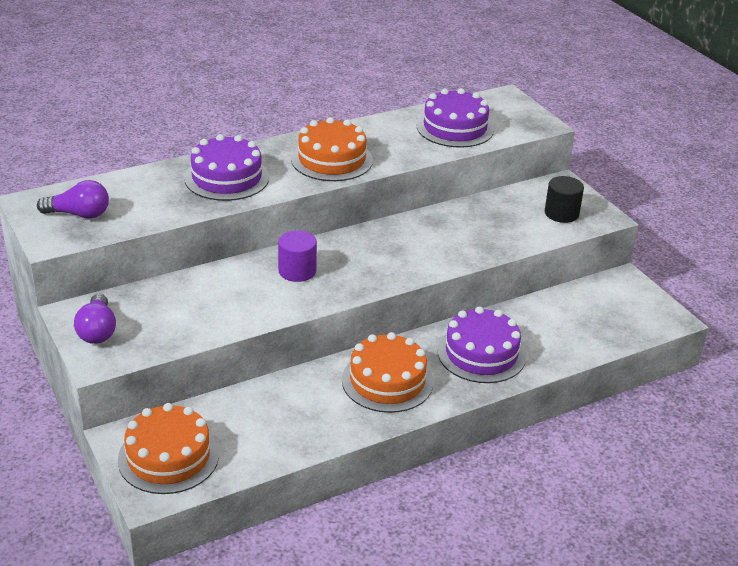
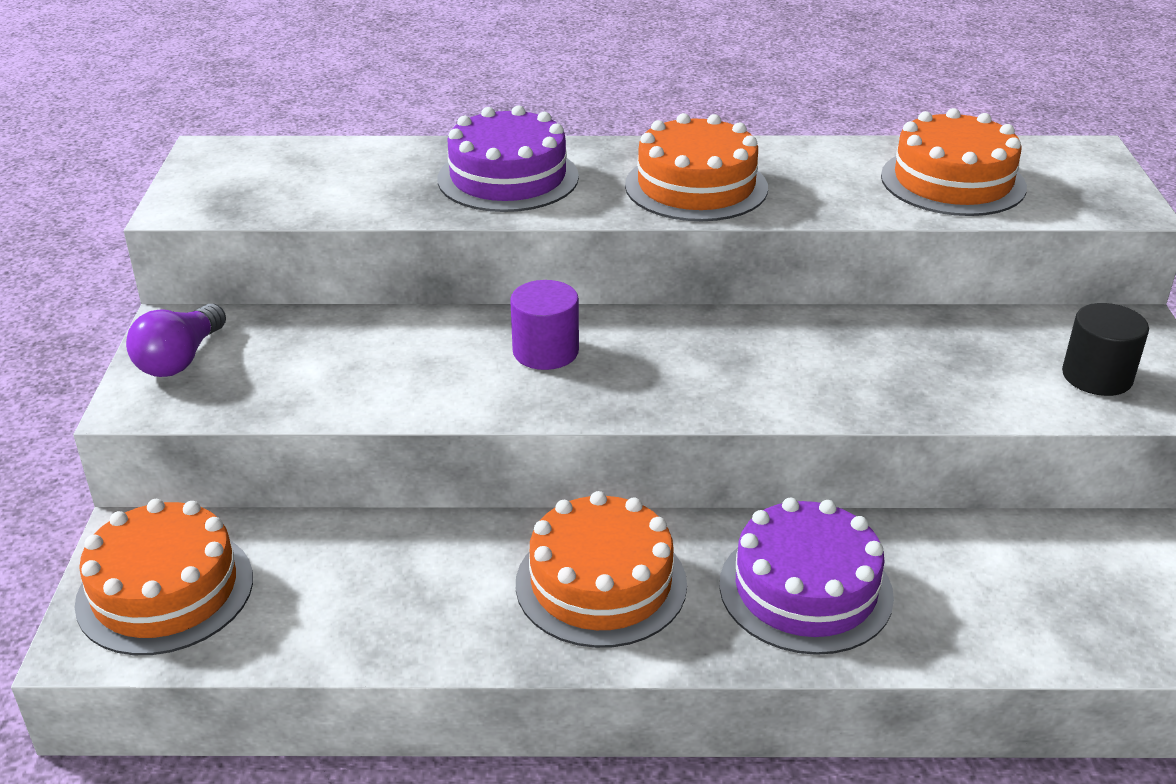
camera: 30 degrees right, 0 degrees up
(79, 214) = (254, 181): purple light bulb -> none
(455, 128) = (952, 181): purple cake -> orange cake

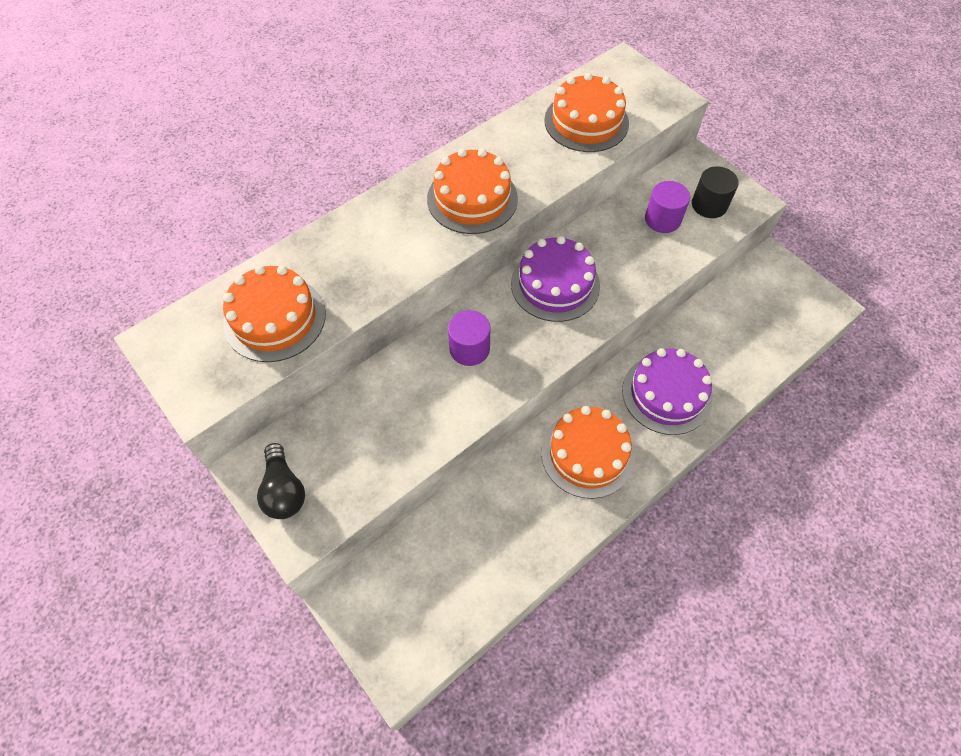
camera: 40 degrees left, 25 degrees up
(165, 590) = (401, 615): orange cake -> orange cake (275, 318)
(180, 359) = (284, 490): purple light bulb -> black light bulb
(508, 178) = (367, 252): purple cake -> purple cake (555, 284)
(994, 358) = (662, 219): none -> purple cylinder

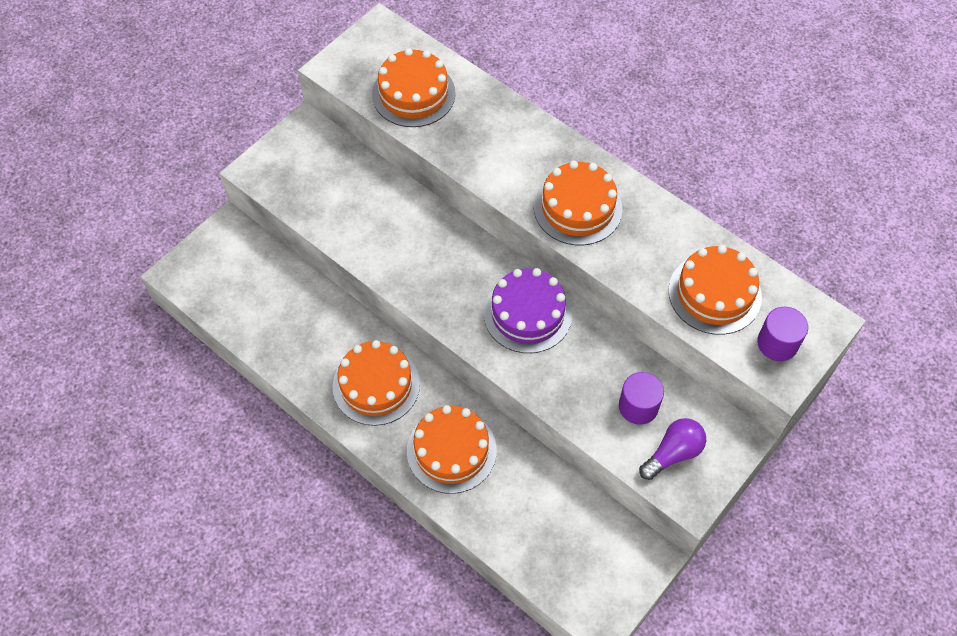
camera: 80 degrees right, 0 degrees up
(284, 490) = (290, 152): black light bulb -> none
(469, 349) = (440, 254): purple cylinder -> purple cylinder (777, 343)
(666, 394) = (451, 450): purple cake -> orange cake
(709, 205) = (673, 453): black cylinder -> purple light bulb

